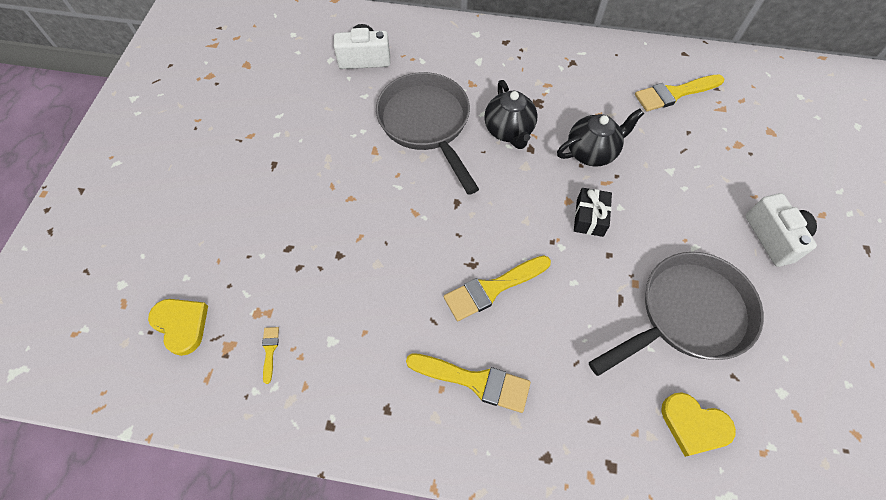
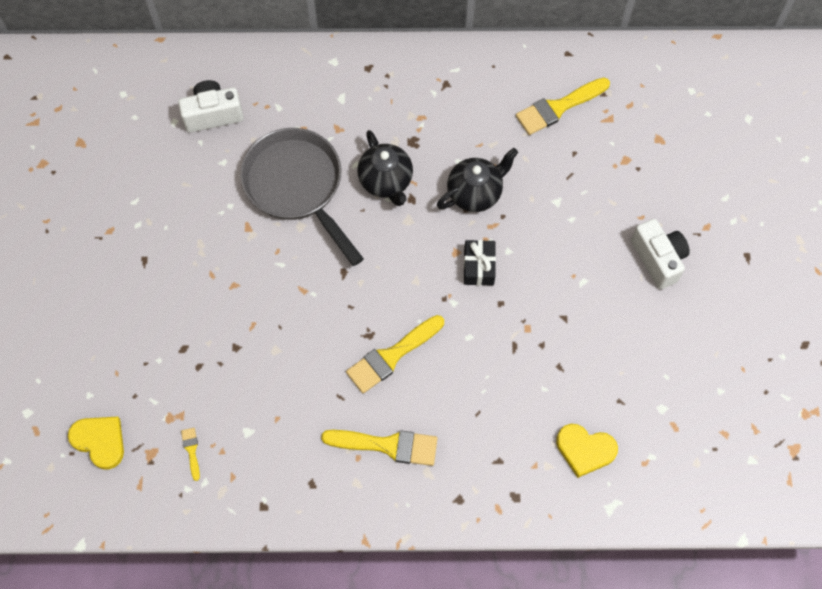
camera: 10 degrees left, 5 degrees up
(688, 314) = (577, 350): grey pan -> none

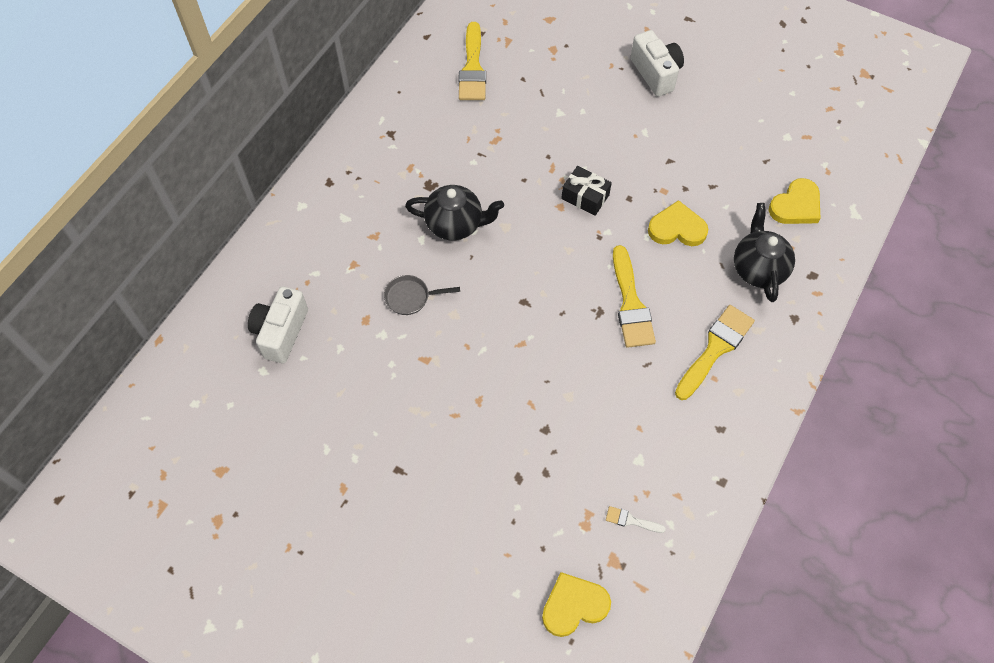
camera: 60 degrees left, 5 degrees down
(191, 450) = (631, 520): yellow brush -> white brush
(297, 186) = (410, 297): grey pan -> grey pan, size x0.41
(475, 193) = (513, 164): black teapot -> black teapot (758, 269)
(493, 358) = (677, 228): none -> yellow heart
(658, 259) = (656, 73): white camera -> white camera turned 60 degrees clockwise

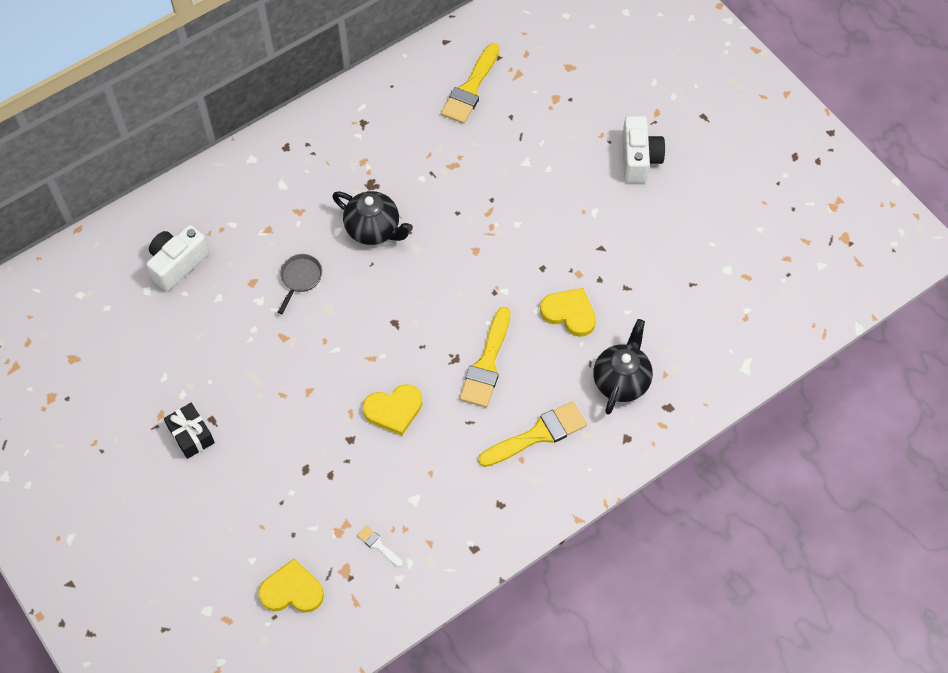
camera: 25 degrees right, 0 degrees up
(410, 297) = (300, 278): grey pan -> grey pan turned 90 degrees clockwise
(585, 197) = (503, 250): black gift -> black gift (191, 435)
(796, 205) = (693, 337): yellow heart -> yellow heart (394, 410)

